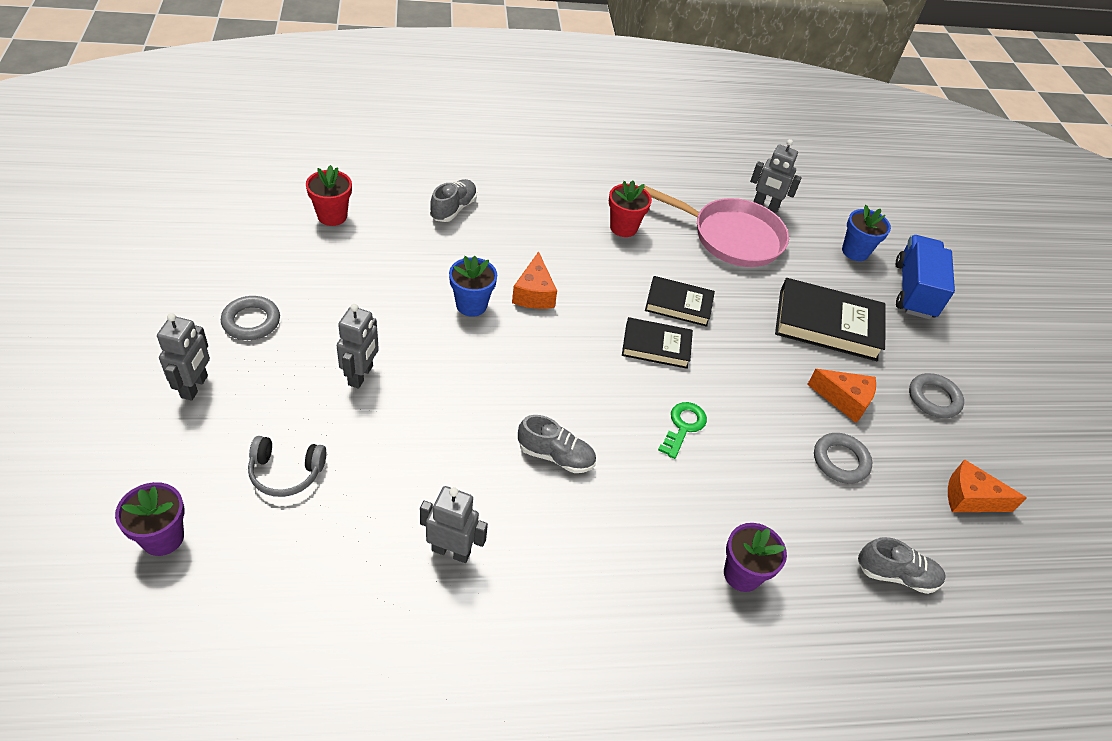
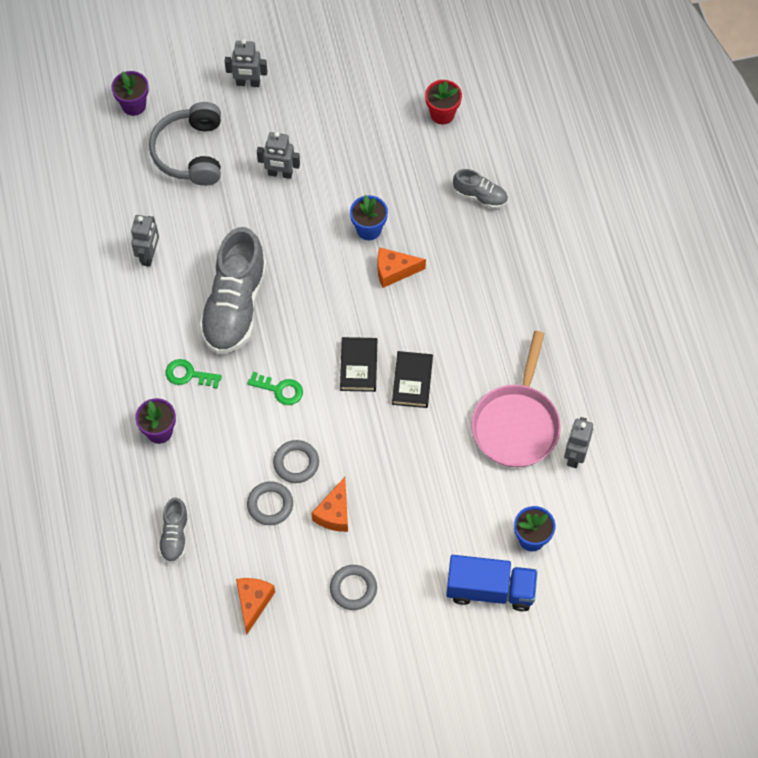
camera: 90 degrees right, 15 degrees up
(251, 321) = (314, 96): grey ring -> grey ring (296, 463)
(286, 472) = (190, 152): grey headphones -> grey headphones, size x1.75
(555, 456) = (235, 306): grey shoe -> grey shoe, size x2.07
(623, 228) = (499, 331): red flower pot -> none
(655, 525) = (188, 375): none -> green key
(827, 325) = (421, 505): black book -> none

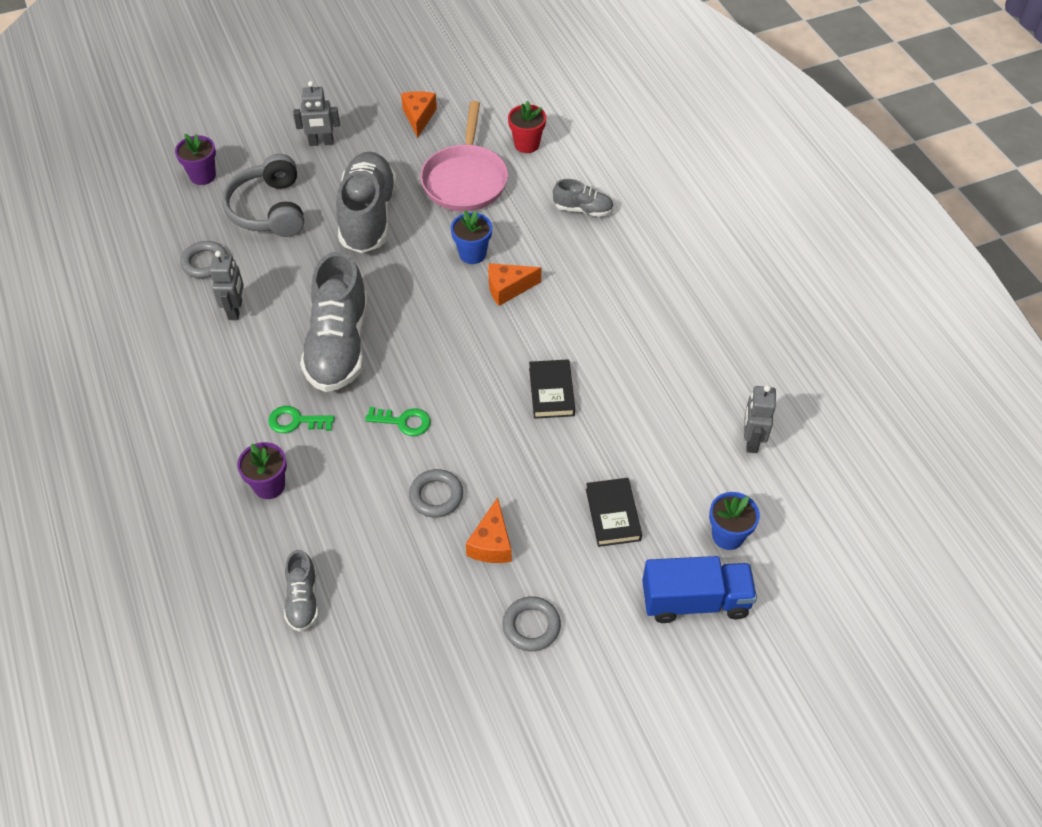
camera: 10 degrees left, 10 degrees down
(253, 602) = (411, 662): orange cheese -> orange cheese (419, 117)
(270, 505) = (413, 546): grey ring -> grey ring (205, 262)
(280, 174) = (368, 216): grey robot -> grey shoe
(358, 366) = (488, 385): black book -> black book (613, 514)
(516, 424) = (678, 417): pink pan -> pink pan (465, 179)

